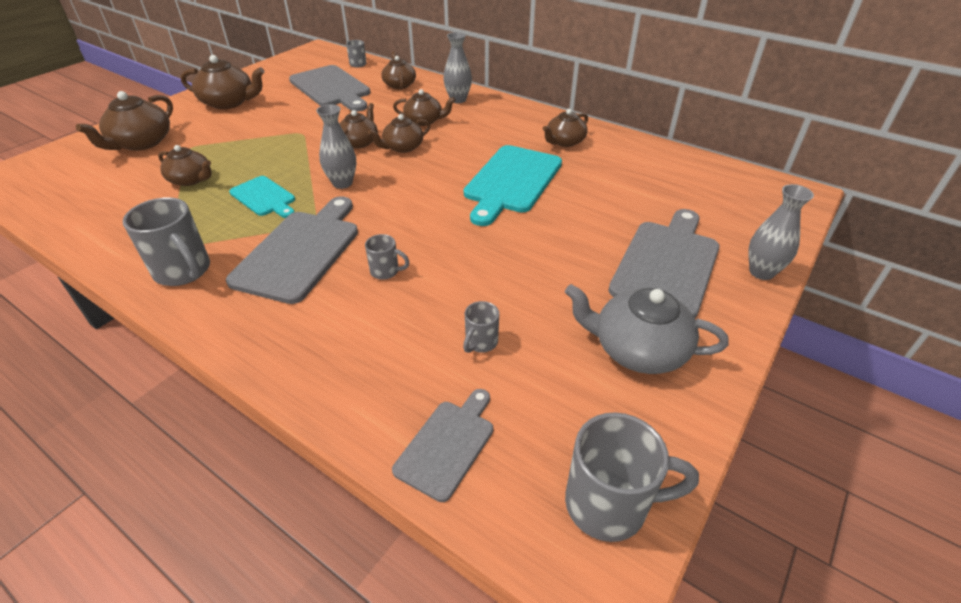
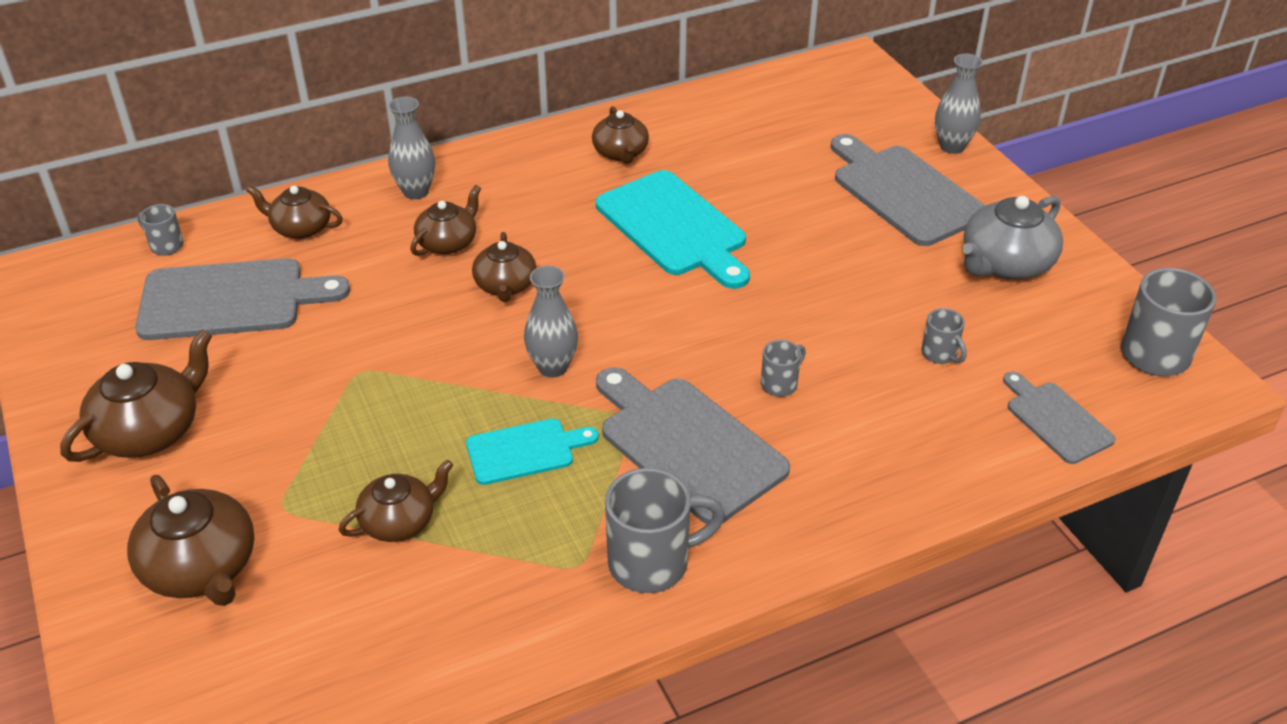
camera: 60 degrees left, 0 degrees up
(359, 142) = (450, 321): brown teapot -> none

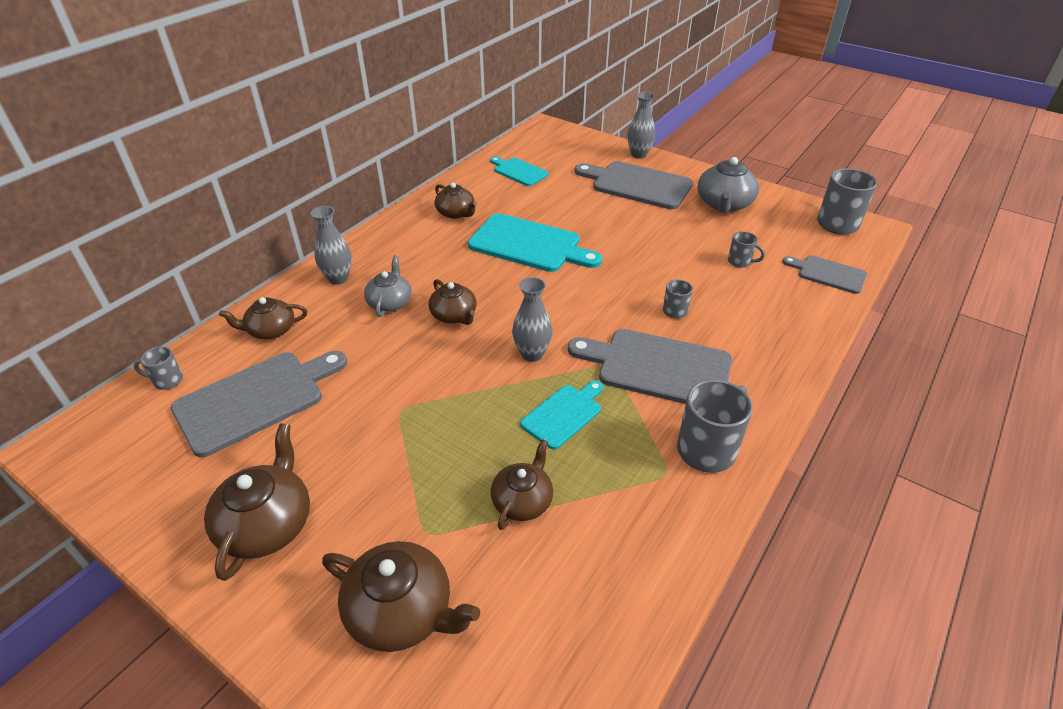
camera: 30 degrees left, 0 degrees up
(448, 242) = (390, 302): brown teapot -> grey teapot
(754, 119) = (519, 171): none -> turquoise cutting board

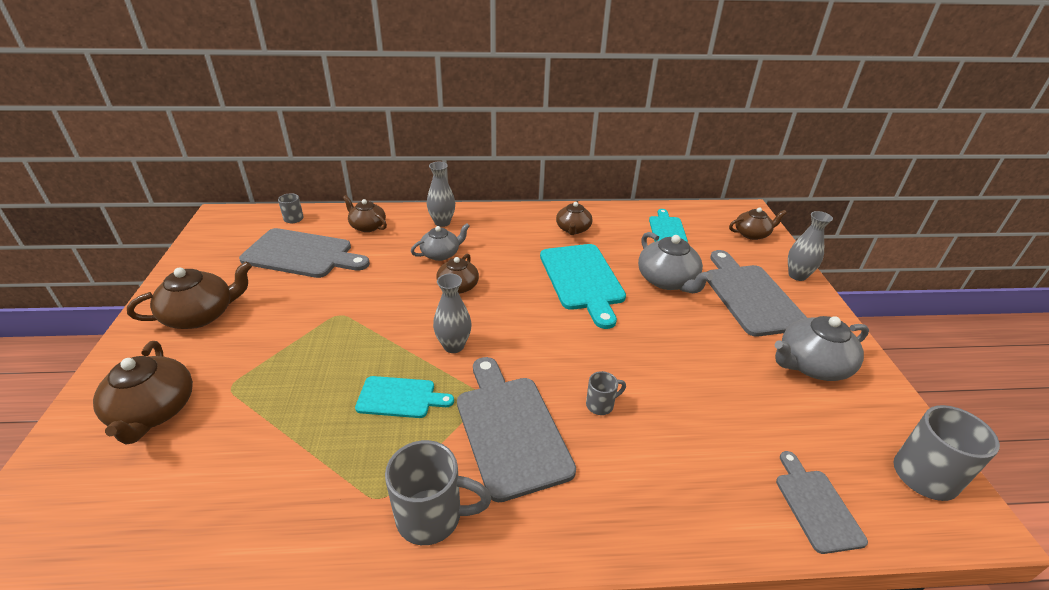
camera: 50 degrees right, 5 degrees down
(522, 500) = (289, 421): brown teapot -> brown teapot (752, 234)
(579, 207) = (667, 280): none -> grey teapot
(740, 262) = (734, 419): grey mug -> none

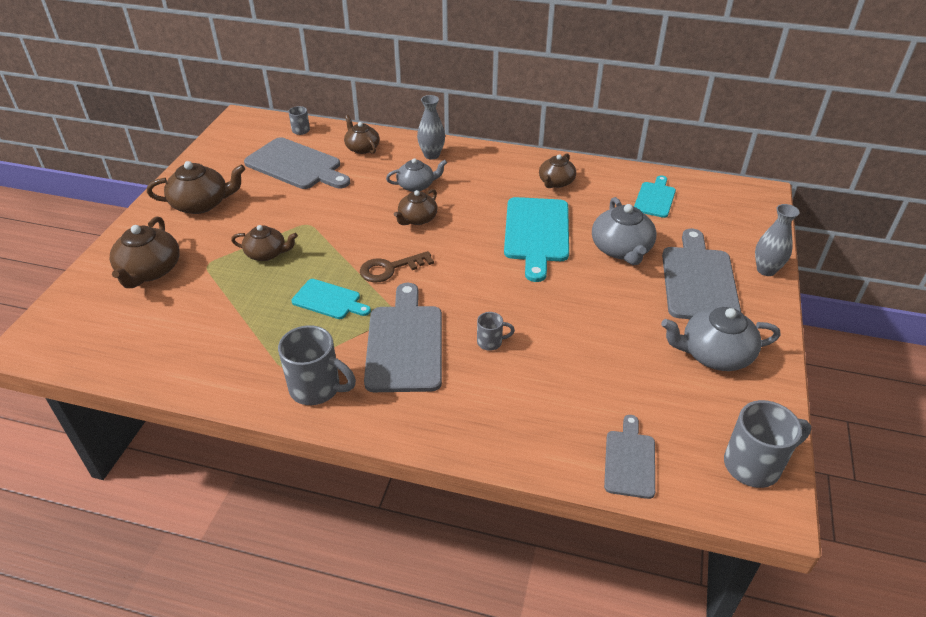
camera: 20 degrees right, 5 degrees up
(453, 346) = (390, 269): grey vase -> brown key
(752, 234) = (747, 219): brown teapot -> brown teapot (266, 253)

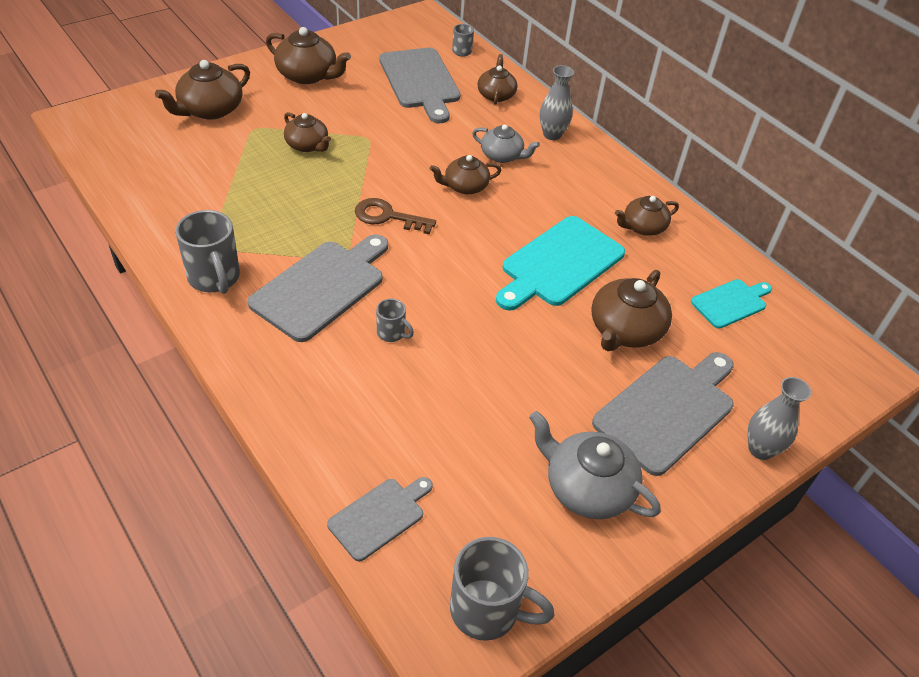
camera: 35 degrees right, 5 degrees up
(329, 300) = (308, 213): turquoise cutting board -> none
(621, 249) = (625, 330): grey teapot -> brown teapot

